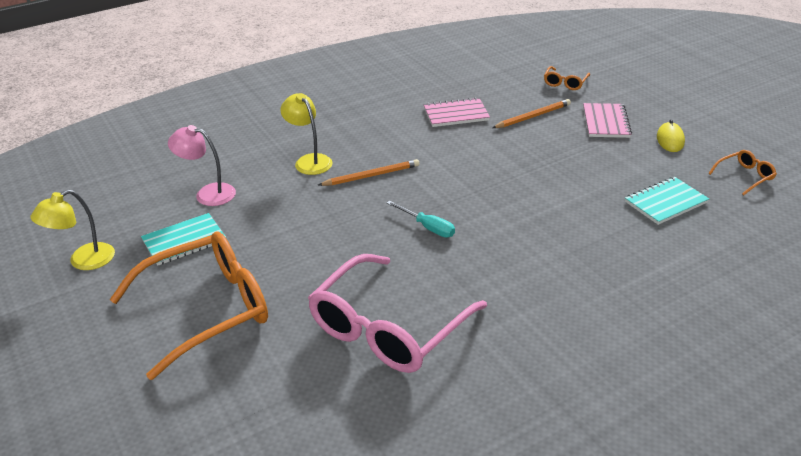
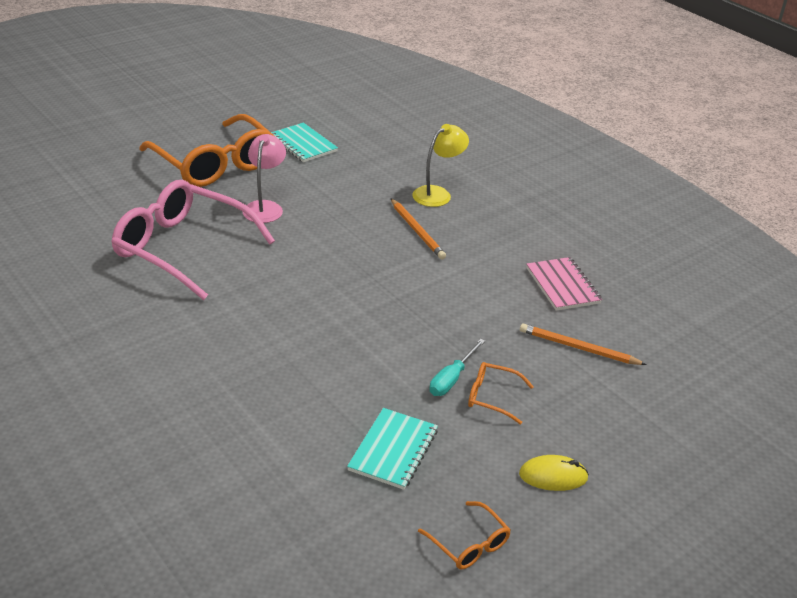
camera: 80 degrees right, 0 degrees up
(83, 261) = (276, 107): yellow lamp -> none
(208, 193) = (373, 147): pink lamp -> pink lamp (265, 207)
(427, 227) = (329, 267): turquoise screwdriver -> turquoise screwdriver (452, 379)
(533, 116) = (578, 348): orange pencil -> orange pencil turned 150 degrees clockwise
(565, 83) = (686, 383): orange glasses -> orange glasses (492, 397)
(606, 122) = (584, 415): pink notebook -> none
(666, 202) = (393, 450): turquoise notebook -> turquoise notebook turned 60 degrees clockwise

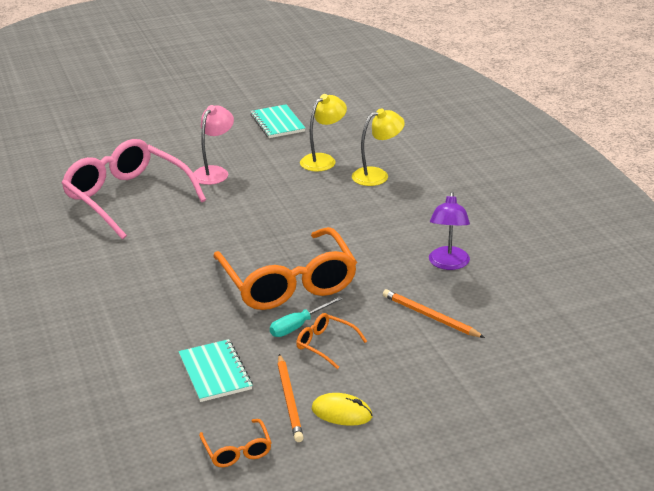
camera: 20 degrees right, 5 degrees down
(215, 164) = (191, 133): orange glasses -> orange glasses (288, 283)
(373, 182) = (323, 160): none -> yellow lamp
(393, 450) = (215, 372): turquoise notebook -> turquoise notebook turned 60 degrees counterclockwise
(417, 231) = (339, 204): orange pencil -> orange pencil (289, 400)
(562, 285) = (448, 264): pink notebook -> purple lamp

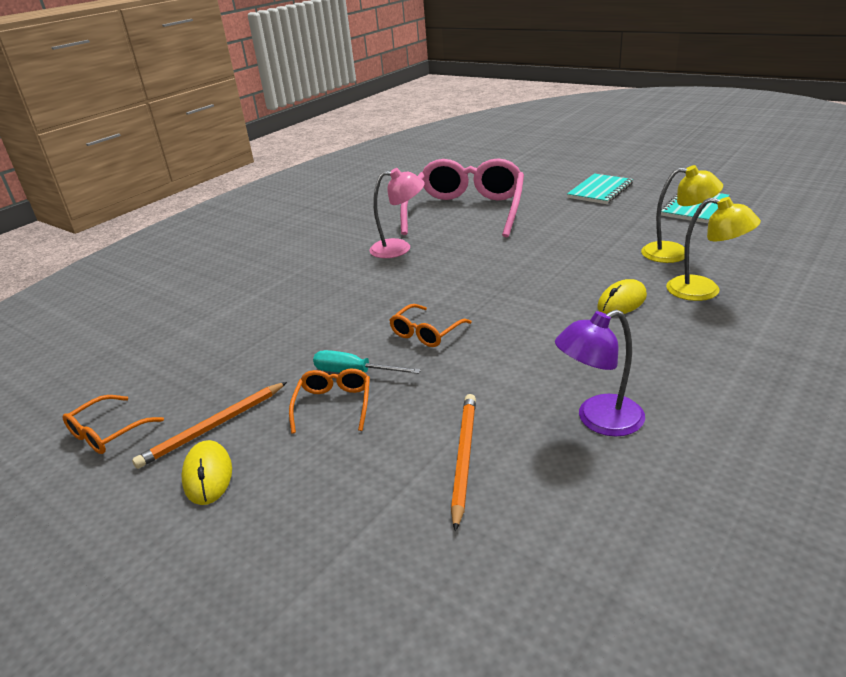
camera: 60 degrees right, 0 degrees up
(214, 172) = (561, 221): pink lamp -> pink lamp (399, 248)
(215, 372) = (235, 362): turquoise notebook -> turquoise notebook (600, 191)
(288, 283) = (426, 333): orange glasses -> orange glasses, size x0.42
(351, 204) = (622, 302): none -> yellow mouse

